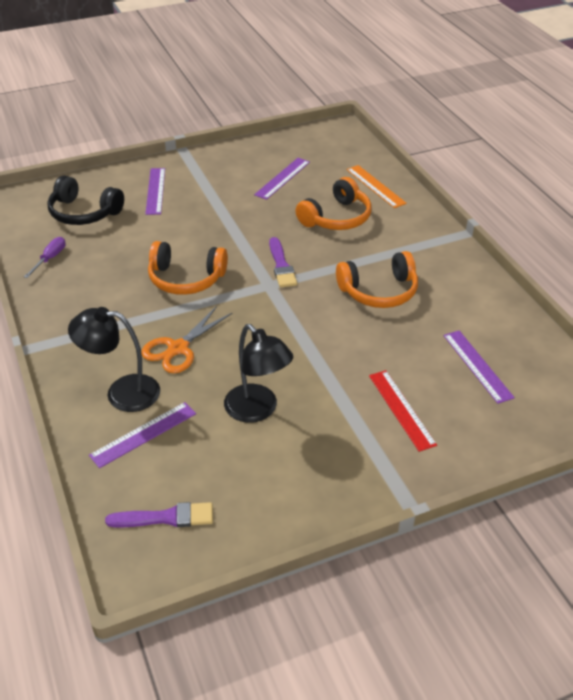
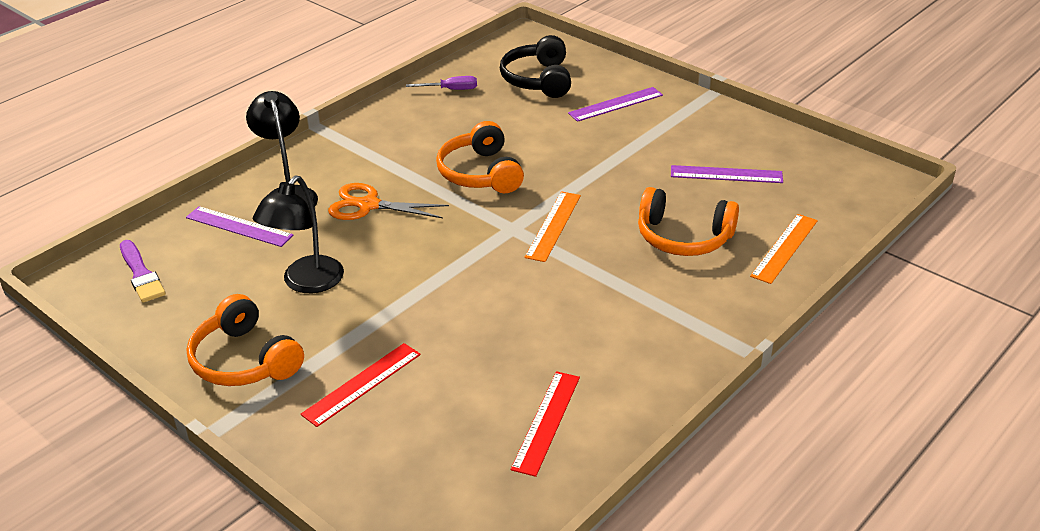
camera: 65 degrees right, 5 degrees down
(281, 265) = (553, 226): purple brush -> orange ruler
(379, 291) = (563, 311): orange headphones -> orange headphones (244, 360)
(477, 366) = (477, 429): purple ruler -> none
(486, 333) = (546, 422): none -> red ruler

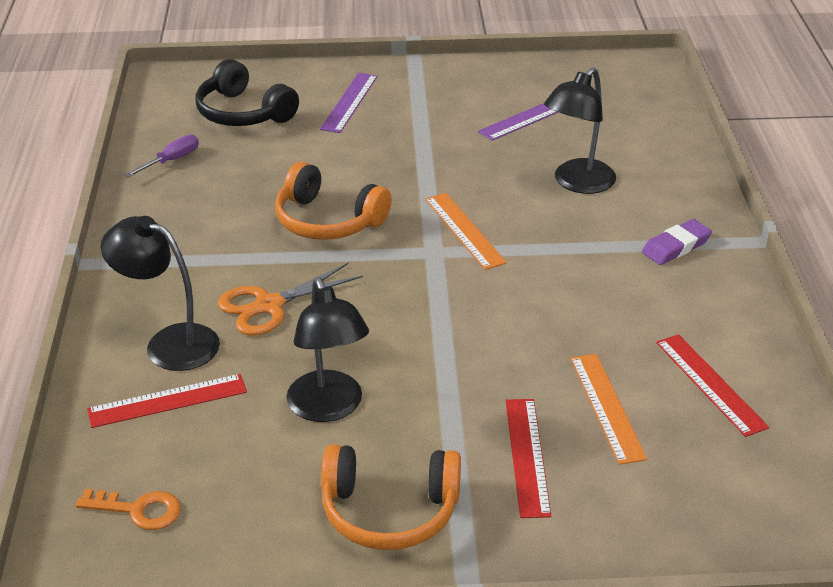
camera: 45 degrees left, 0 degrees up
(141, 274) = (138, 510): purple brush -> orange key
(239, 226) = (167, 401): purple ruler -> red ruler
(681, 320) = (676, 246): none -> purple eraser
(683, 237) = (577, 183): orange headphones -> black lamp
(785, 248) = (658, 151): orange ruler -> orange ruler (607, 407)

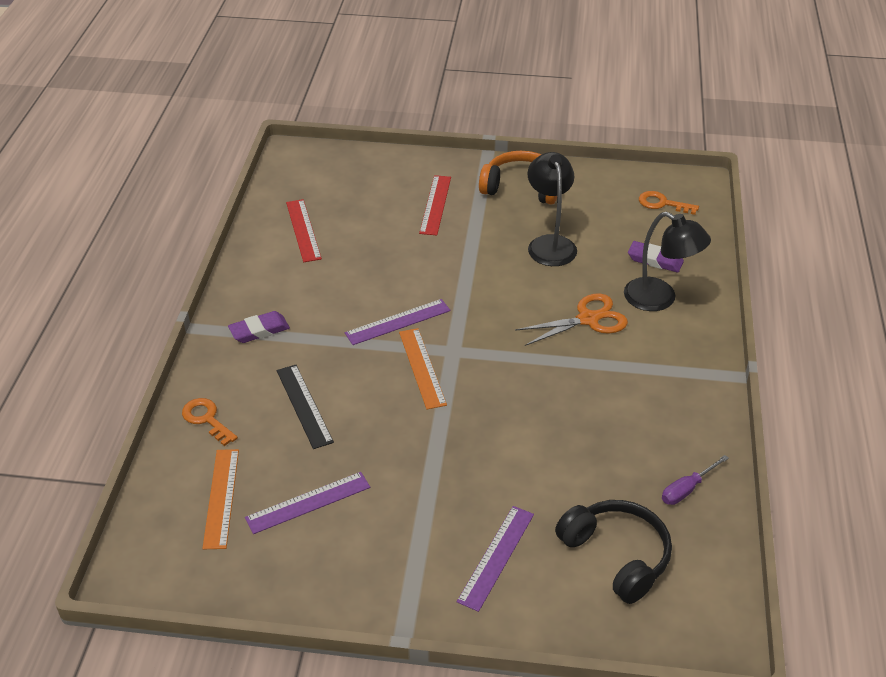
camera: 170 degrees left, 5 degrees up
(167, 401) = (655, 260): red ruler -> purple eraser
(327, 221) = (536, 393): orange headphones -> none
(512, 275) = (398, 322): none -> purple ruler
(577, 183) = (304, 406): black lamp -> black ruler
(607, 407) = (375, 224): orange ruler -> orange ruler (221, 498)
(669, 162) = (206, 419): none -> orange key

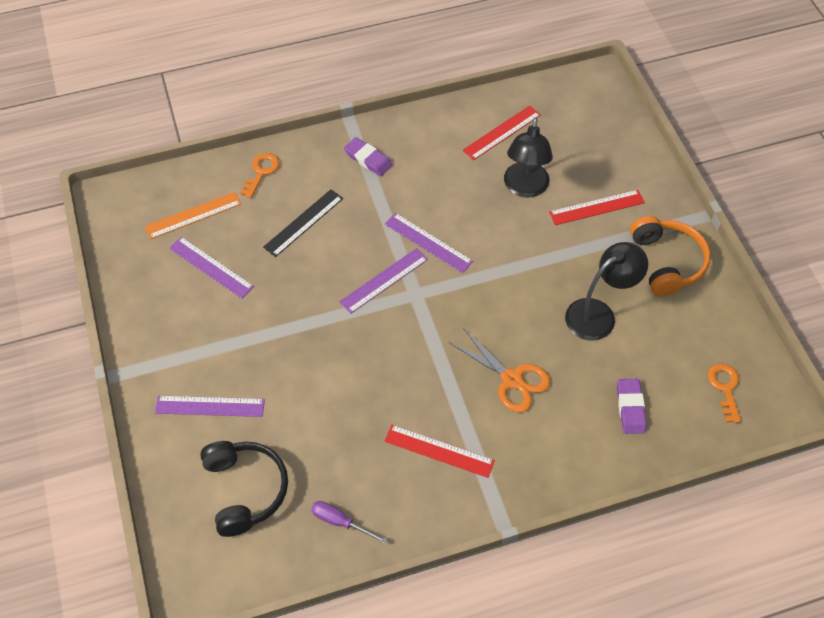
camera: 65 degrees right, 15 degrees up
(422, 368) = (384, 280): orange ruler -> purple ruler
(617, 556) = (245, 490): black headphones -> black headphones turned 45 degrees counterclockwise
(640, 392) = (439, 451): none -> red ruler
(659, 299) = (574, 429): black lamp -> black lamp (525, 188)

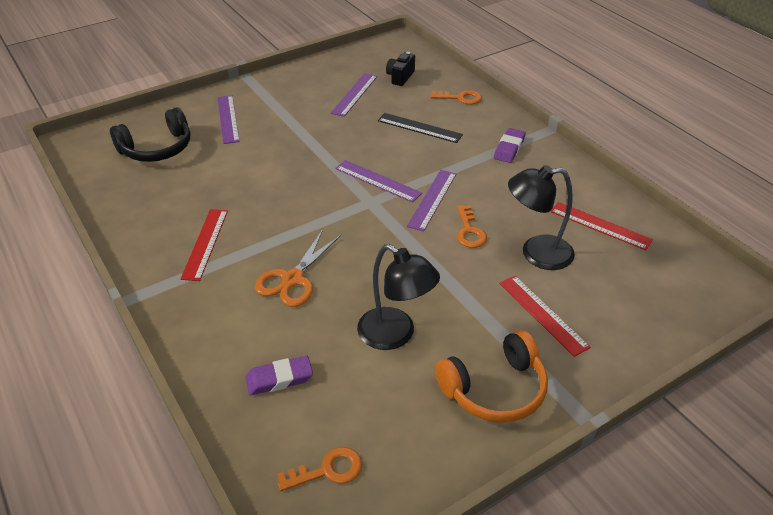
camera: 75 degrees right, 15 degrees down
(193, 215) = (400, 77): orange ruler -> black camera
(340, 522) = (131, 200): purple screwdriver -> none
(483, 227) = (469, 231): none -> orange key

